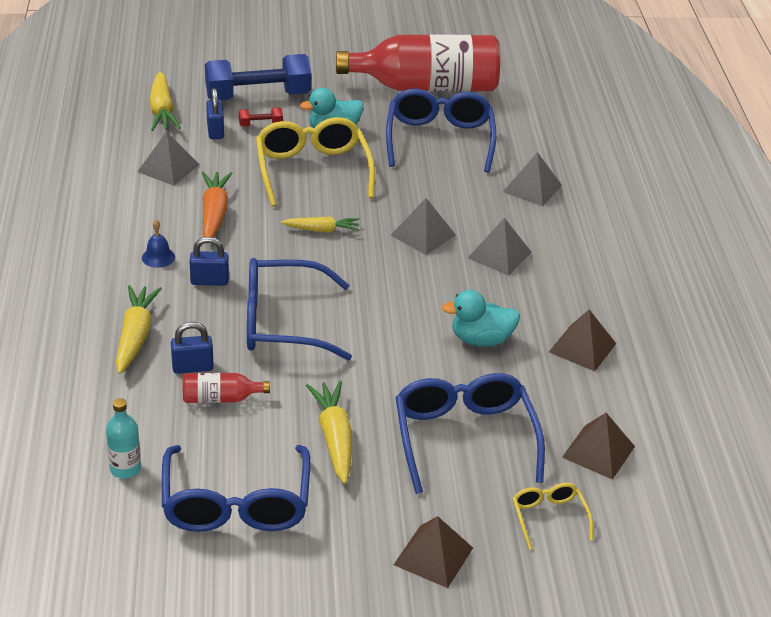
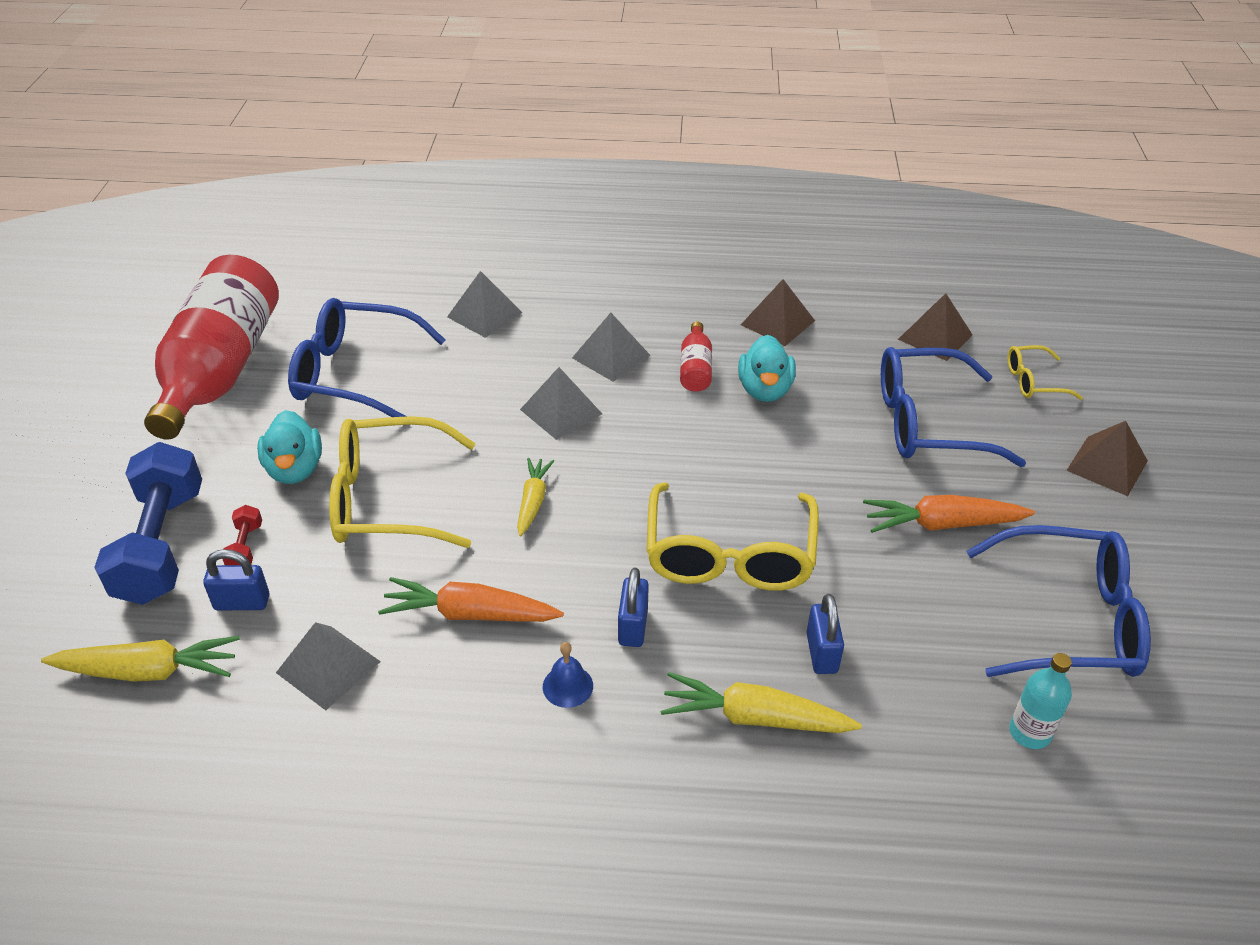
camera: 80 degrees left, 5 degrees up
(220, 398) = (882, 626): red bottle -> red bottle (695, 369)
(283, 323) = (729, 554): blue glasses -> yellow glasses
(334, 438) = (942, 524): yellow carrot -> orange carrot

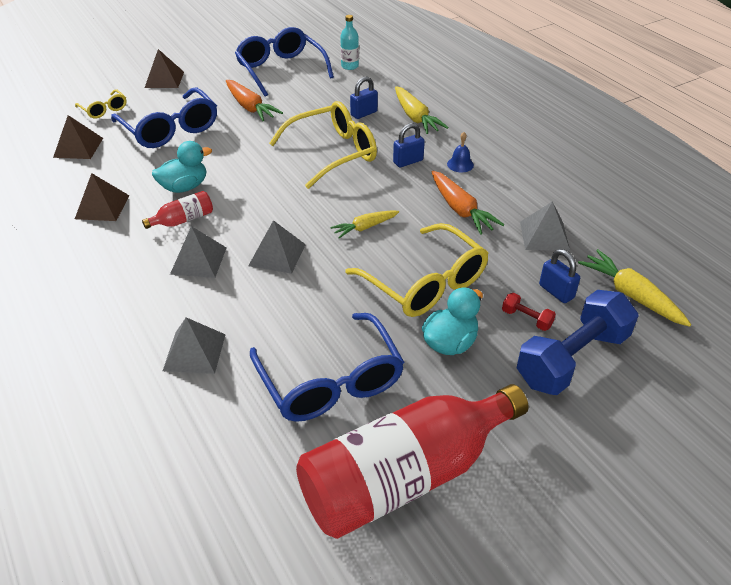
camera: 125 degrees left, 0 degrees up
(245, 547) = (526, 319): red dumbbell -> red dumbbell turned 75 degrees clockwise

